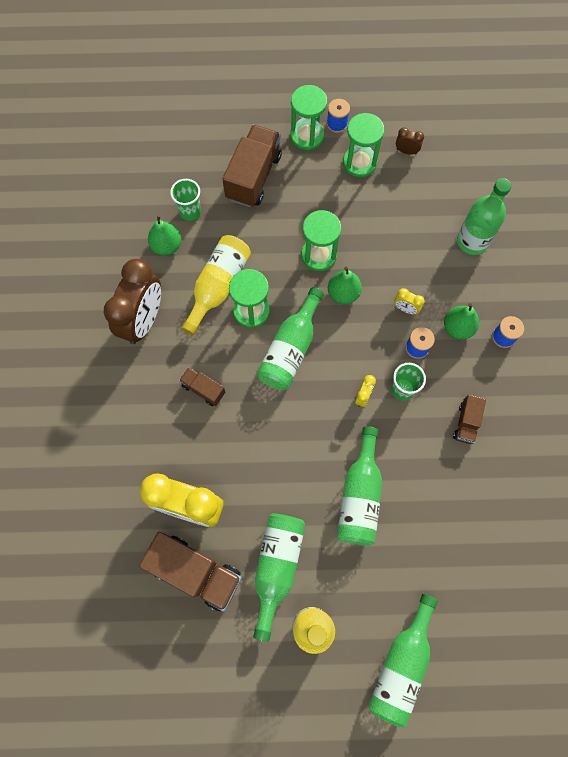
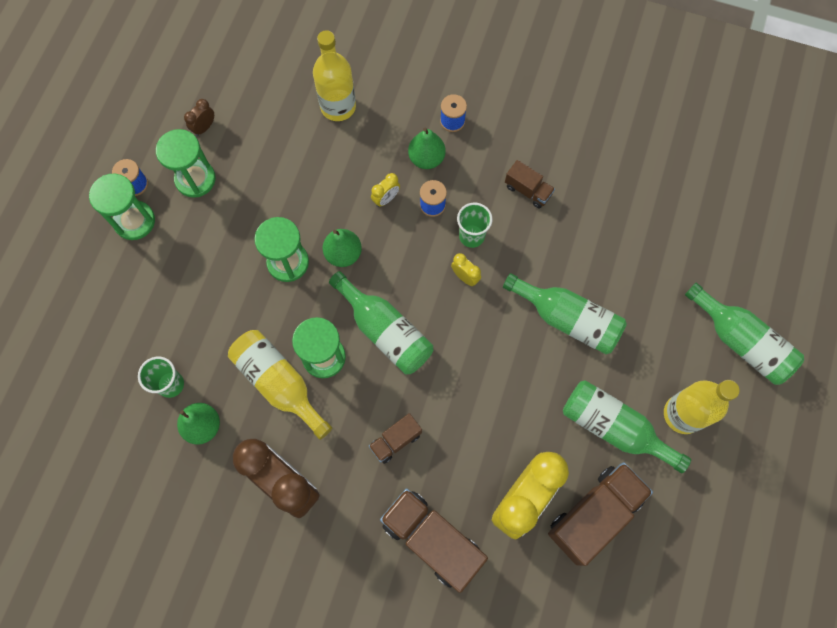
camera: 70 degrees left, 0 degrees up
(253, 177) = (159, 297): brown truck -> brown truck (432, 540)
(472, 241) = (338, 106): green bottle -> yellow bottle

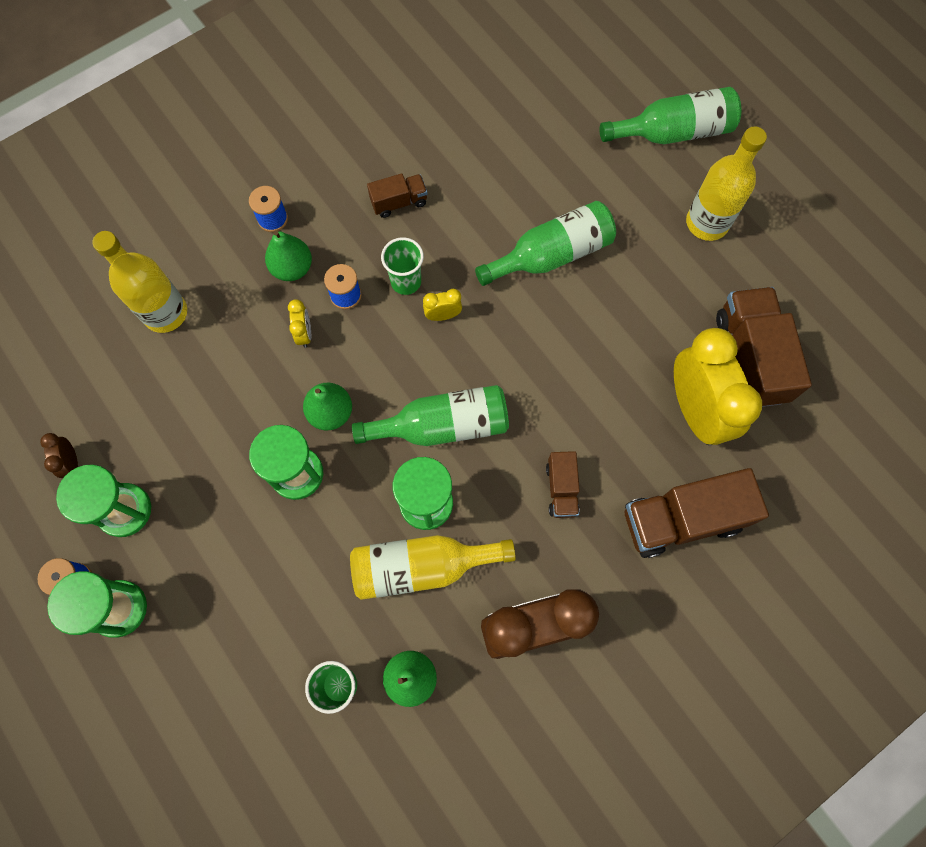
camera: 55 degrees left, 0 degrees up
(613, 427) = (681, 287): green bottle -> none

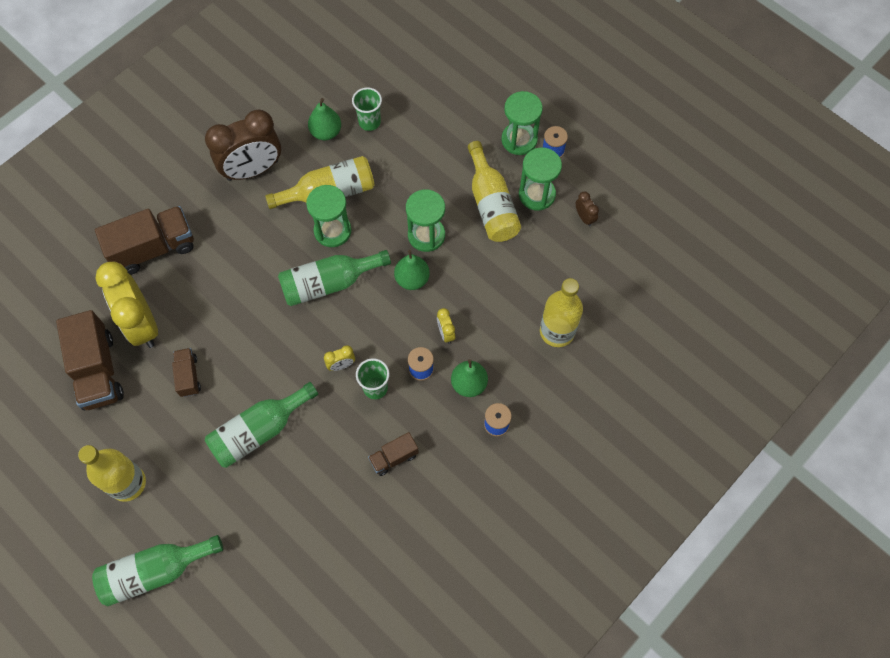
camera: 170 degrees right, 5 degrees down
(194, 506) = (491, 204): none -> yellow bottle
(561, 489) = (239, 254): brown truck -> brown truck (188, 376)

